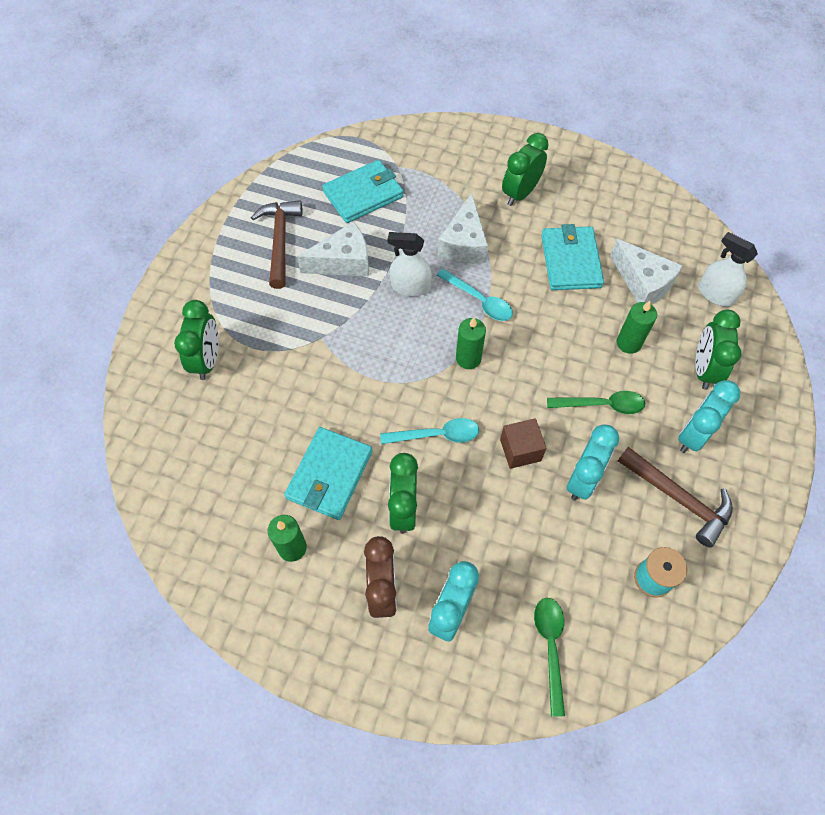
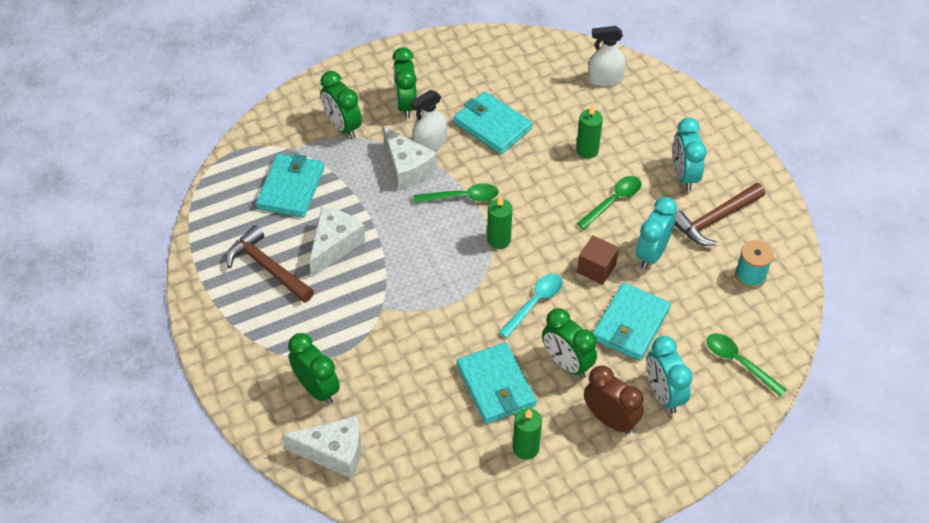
camera: 45 degrees left, 10 degrees down
(410, 286) = (404, 225): white spray bottle -> white spray bottle (430, 144)
(479, 300) = (462, 197): turquoise spoon -> green spoon
(494, 524) = (630, 324): none -> turquoise wallet
(583, 479) = (651, 254): turquoise clock -> turquoise clock turned 135 degrees counterclockwise
(642, 283) = (553, 105): white cheese -> white cheese (334, 453)
(678, 498) = (715, 219): brown hammer -> brown hammer turned 150 degrees clockwise
(704, 369) = (648, 131): green clock -> green clock (343, 127)

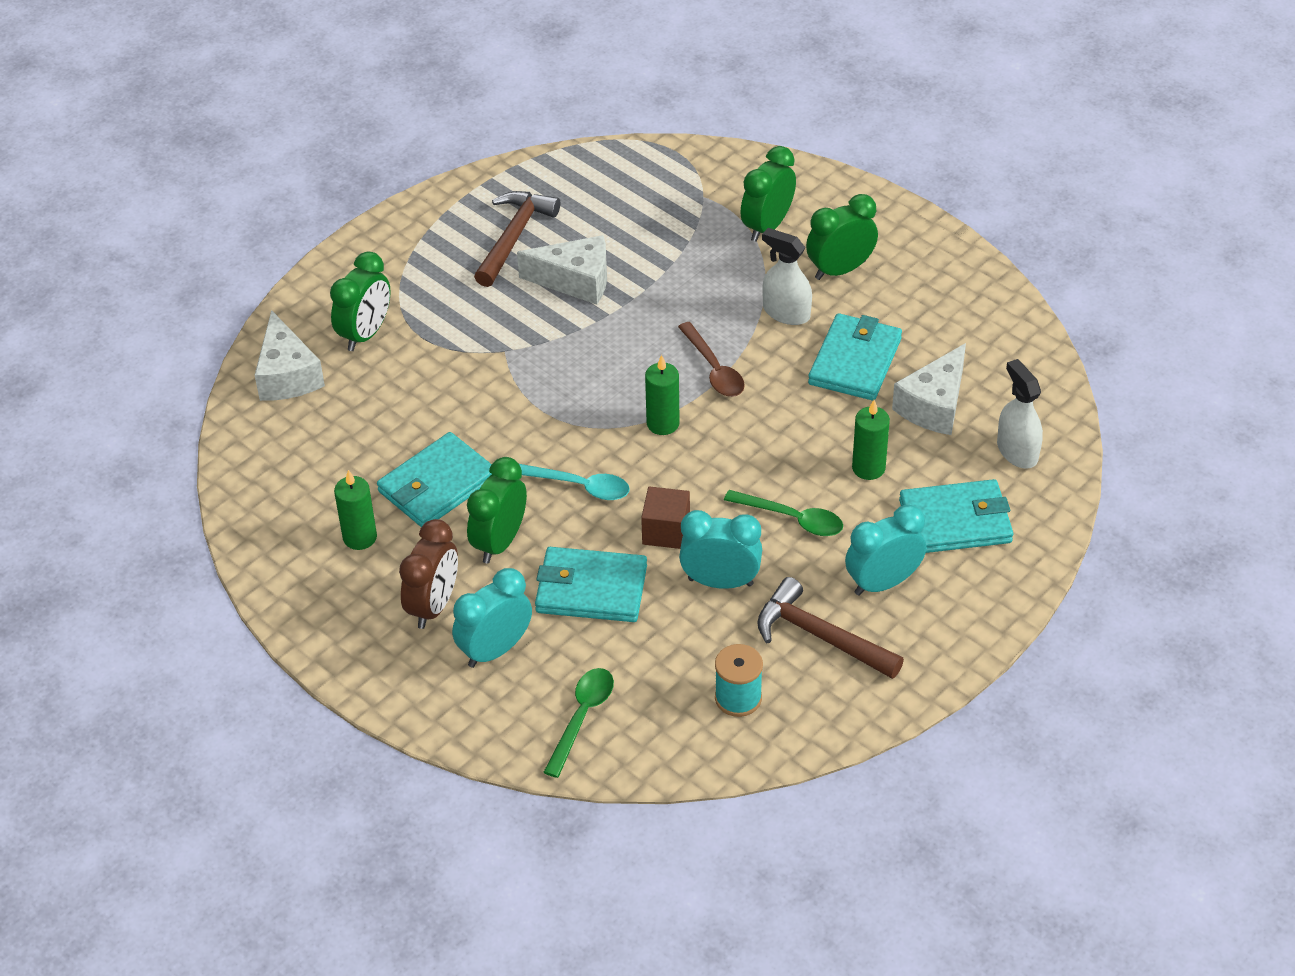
camera: 70 degrees right, 5 degrees down
(291, 188) = (643, 215): turquoise wallet -> turquoise wallet (955, 521)
(407, 168) = (733, 304): white cheese -> white cheese (934, 405)
(462, 197) = (713, 369): green spoon -> brown spoon

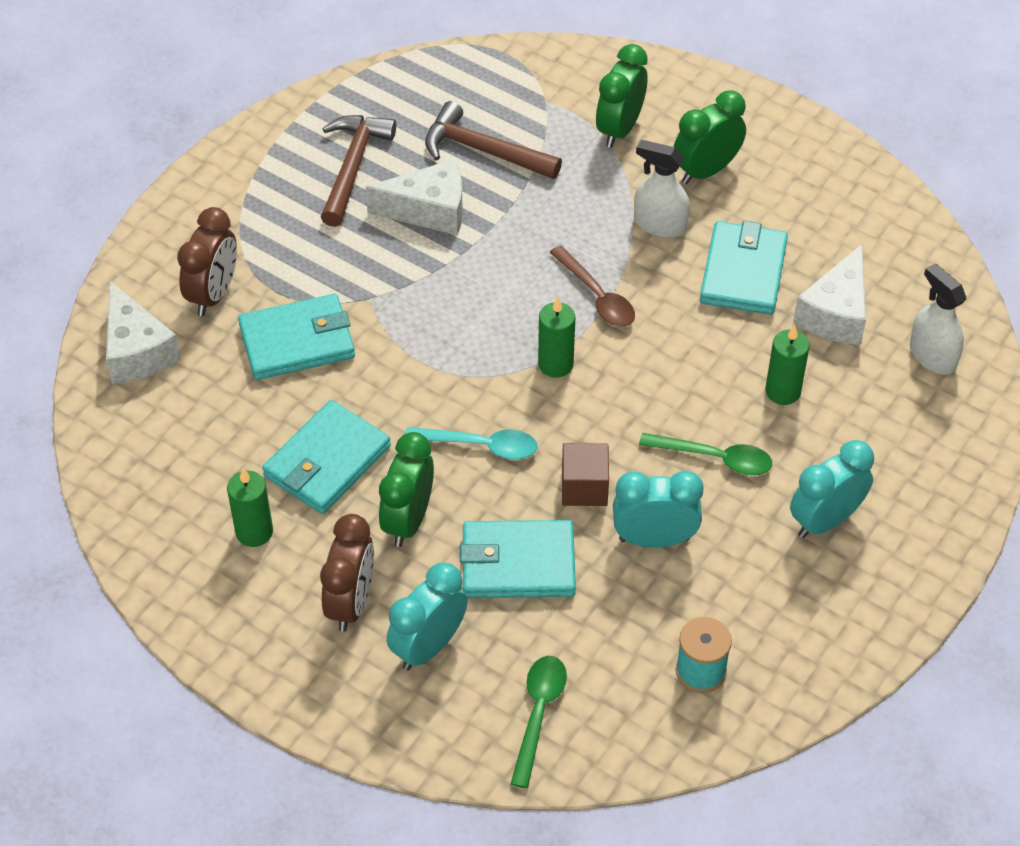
camera: 10 degrees left, 5 degrees up
(365, 334) = (213, 294): green clock -> brown clock
(820, 636) = (772, 589): brown hammer -> brown hammer (484, 151)
(955, 521) = (885, 442): turquoise wallet -> turquoise wallet (297, 341)

